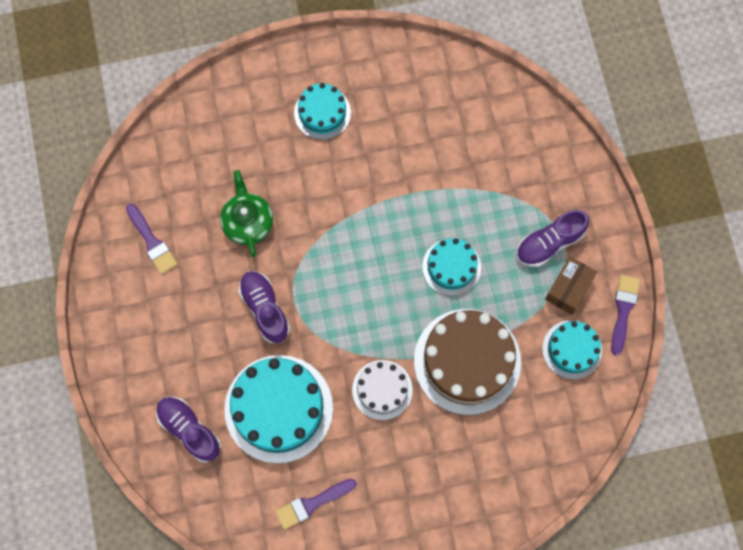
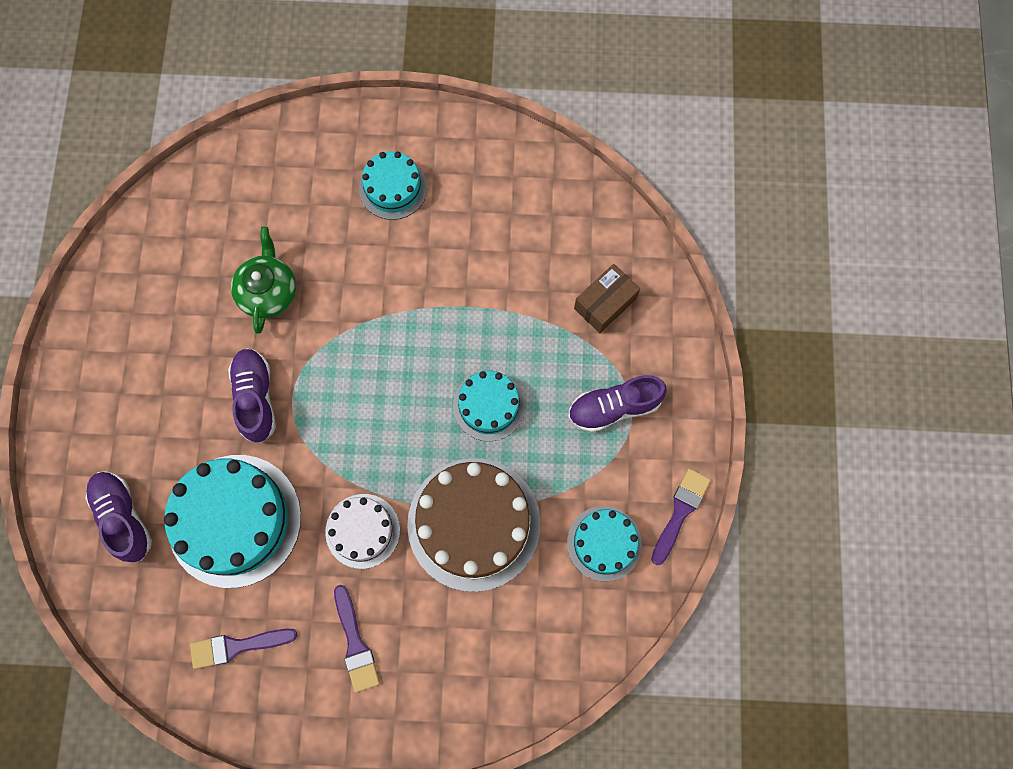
camera: 15 degrees right, 0 degrees up
(152, 242) = (152, 287): purple brush -> purple brush (355, 644)
(568, 288) = (621, 468): brown box -> brown box (605, 303)

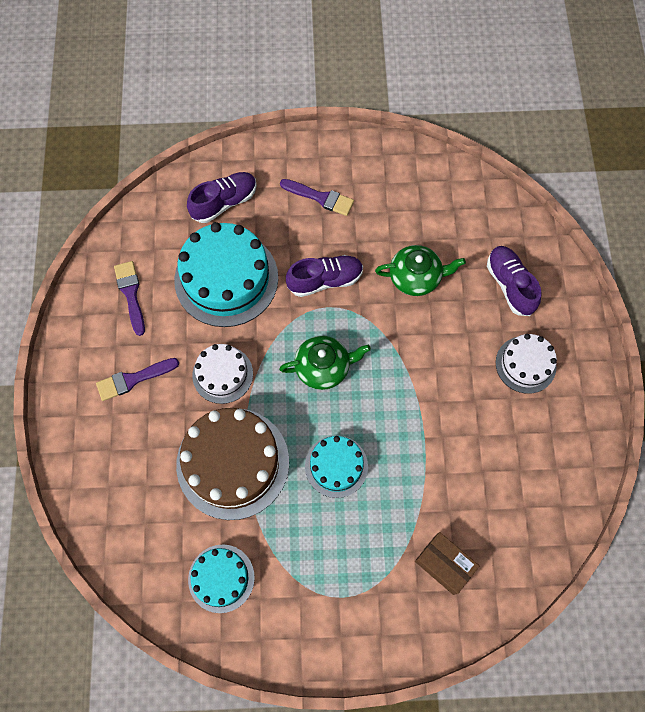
camera: 85 degrees right, 5 degrees down
(369, 410) = (323, 367): none -> green teapot
(393, 188) = (525, 364): turquoise cake -> white cake
(614, 407) = (345, 579): purple shoe -> purple shoe (510, 285)
(680, 512) = (253, 648): purple brush -> purple brush (320, 197)

